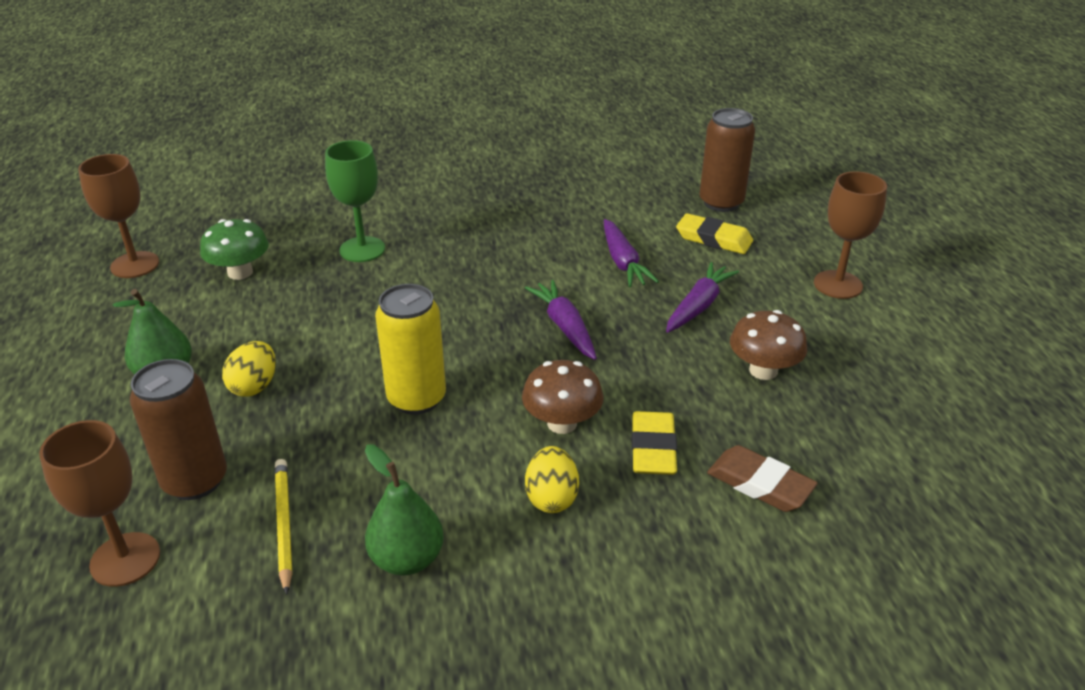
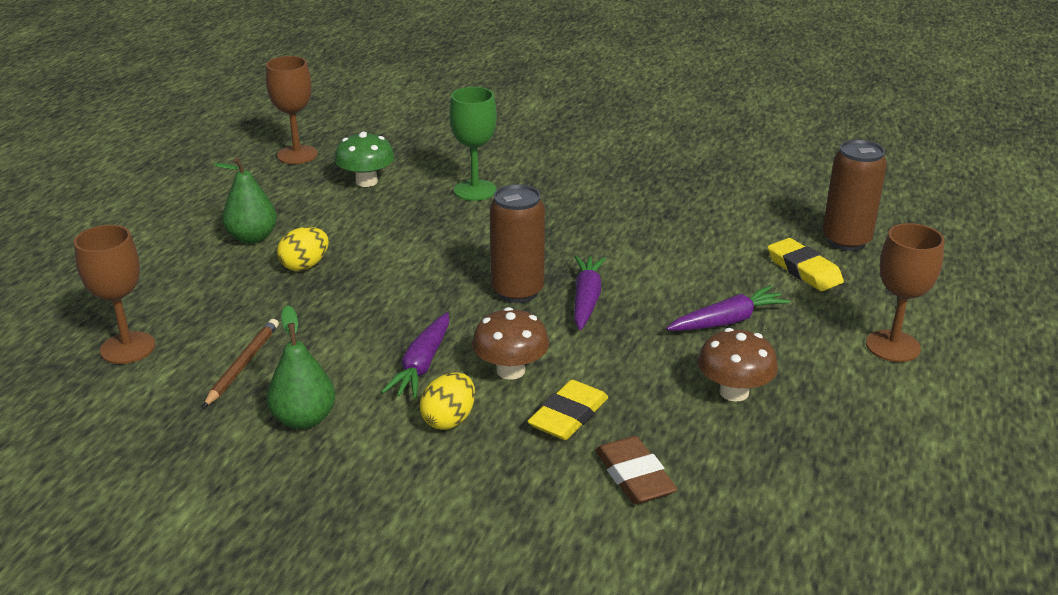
camera: 30 degrees right, 5 degrees down
(195, 481) = (211, 315): brown can -> brown can (517, 291)
(284, 525) = (243, 365): yellow pencil -> brown pencil
(416, 398) = (413, 313): yellow can -> none
(623, 262) = (692, 264): purple carrot -> purple carrot (422, 365)

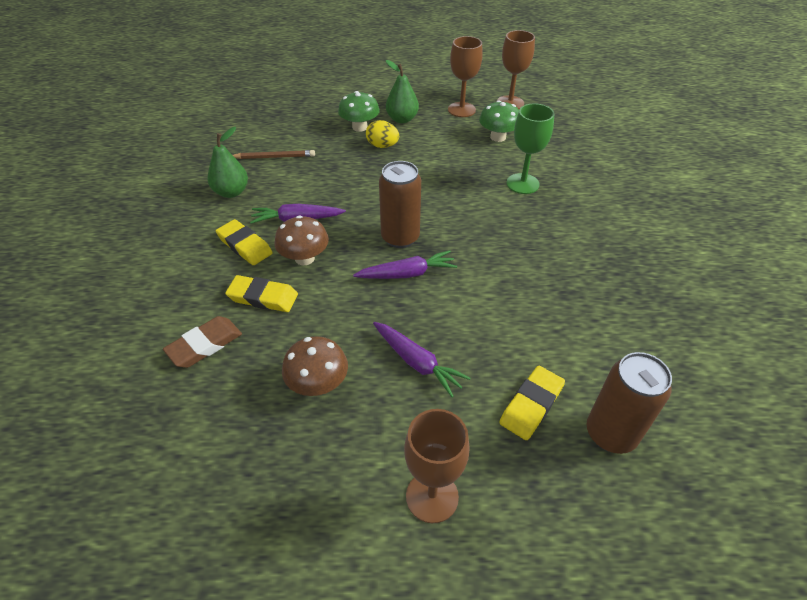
camera: 70 degrees right, 15 degrees up
(128, 348) = (277, 119): brown goblet -> brown goblet (461, 110)
(236, 275) = (359, 127): none -> green mushroom
(449, 420) = (245, 245): yellow egg -> yellow eraser

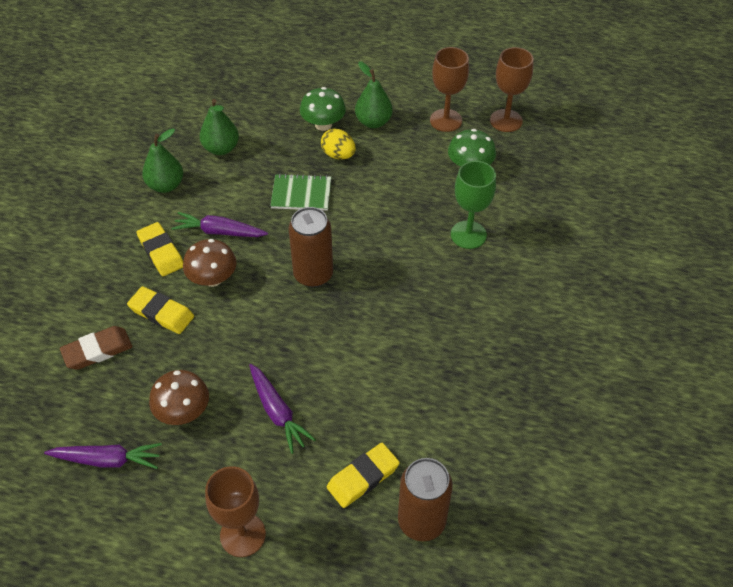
camera: 15 degrees right, 5 degrees up
(274, 157) = (221, 148): brown pencil -> green pear
(362, 178) = (301, 194): none -> green notebook
(407, 274) = (304, 317): purple carrot -> purple carrot (107, 460)

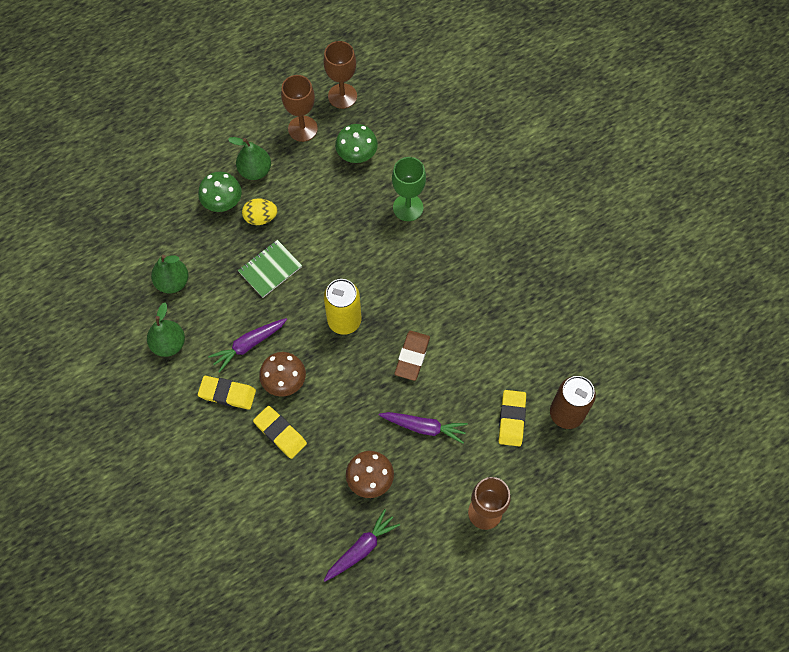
camera: 45 degrees left, 15 degrees up
(97, 350) = (270, 494): brown eraser -> brown eraser (412, 357)
(161, 313) = (280, 433): yellow eraser -> yellow eraser turned 60 degrees clockwise
(313, 275) = (344, 321): brown can -> yellow can

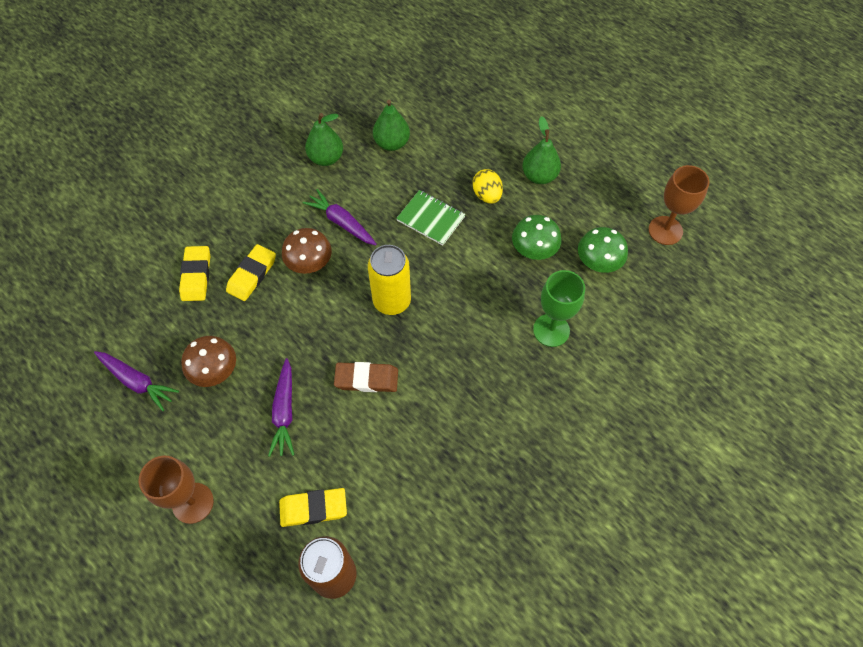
camera: 75 degrees right, 5 degrees down
(222, 202) = (493, 159): green mushroom -> green mushroom (533, 250)
(227, 394) = (285, 219): yellow eraser -> yellow eraser (196, 275)
(302, 128) = (607, 204): brown goblet -> none

